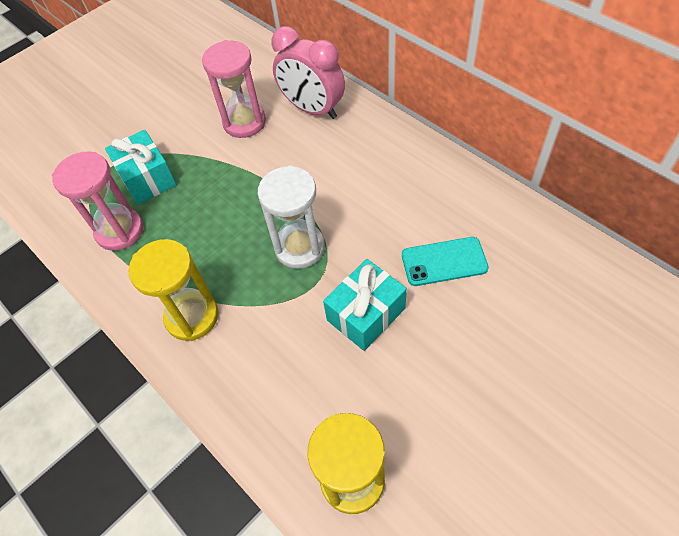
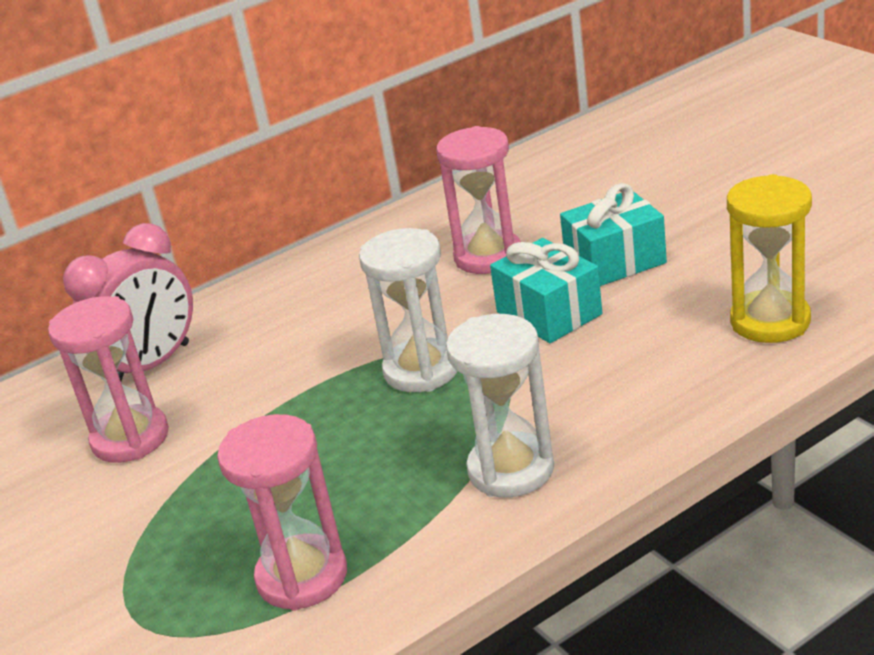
camera: 80 degrees left, 25 degrees down
(147, 178) = (192, 552): turquoise gift -> turquoise gift (615, 261)
(192, 316) = (511, 470): yellow hourglass -> white hourglass
(444, 262) = (488, 256): turquoise phone -> pink hourglass

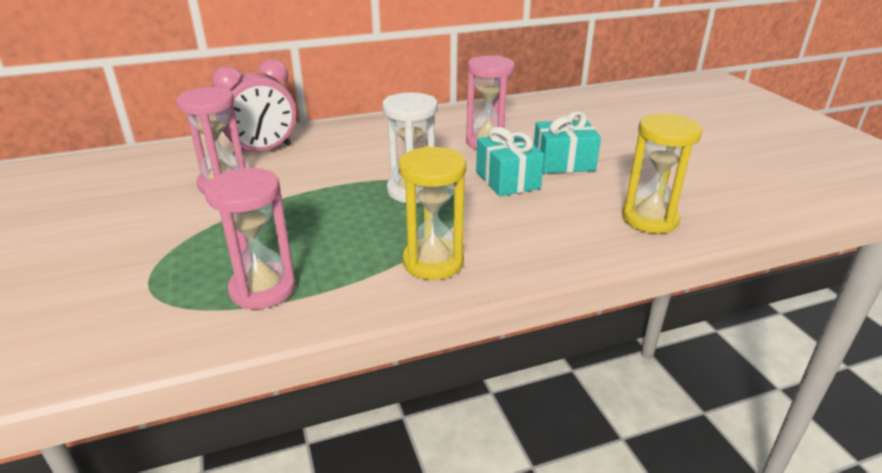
camera: 10 degrees right, 0 degrees up
(511, 470) = (433, 262): white hourglass -> yellow hourglass

